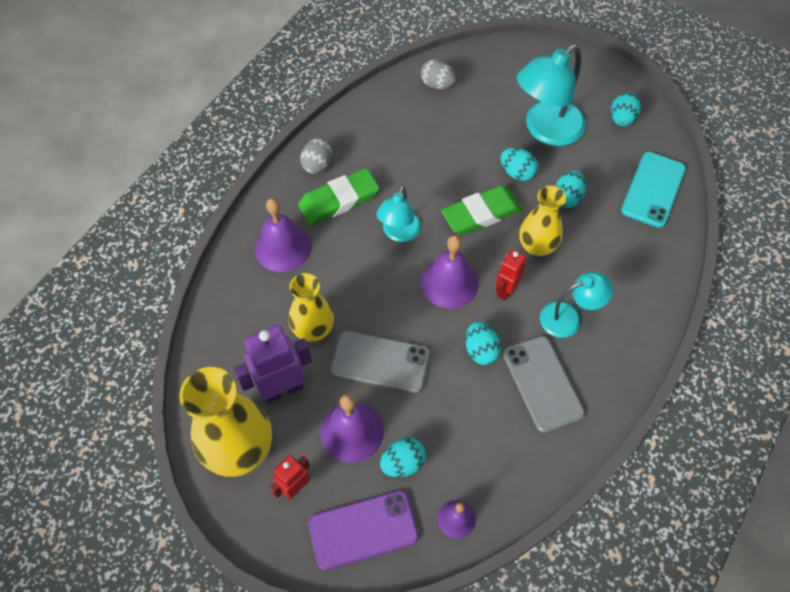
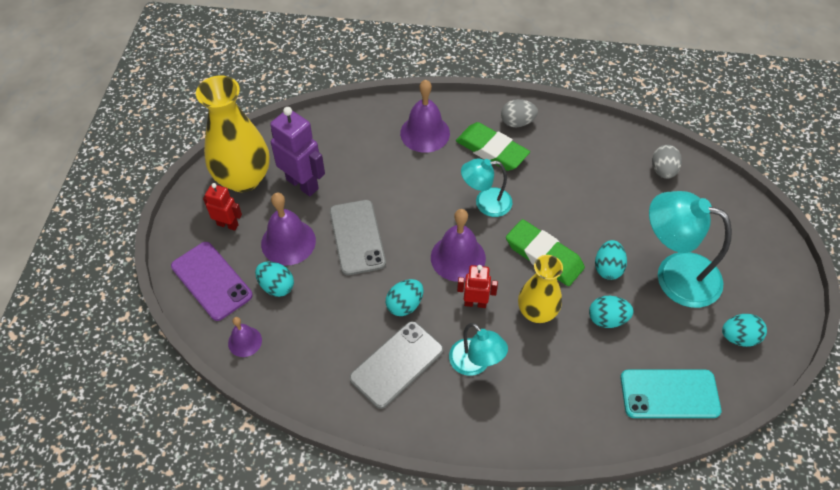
camera: 65 degrees right, 5 degrees down
(313, 329) = (363, 182): yellow vase -> none

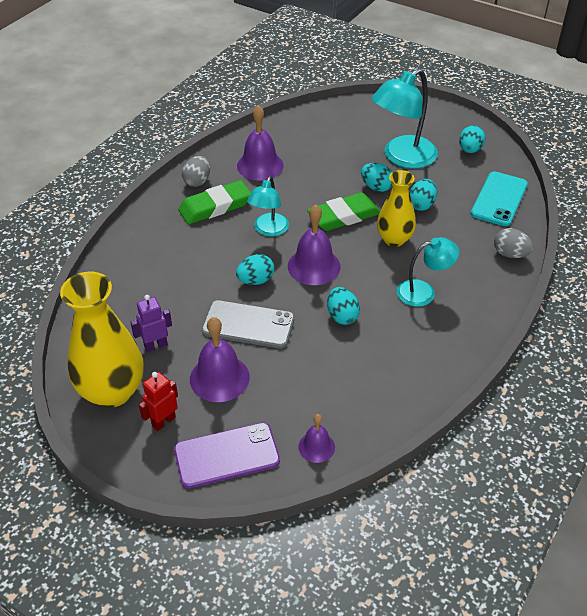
camera: 65 degrees left, 10 degrees down
(276, 286) = (266, 402): turquoise egg -> turquoise egg (256, 280)
(302, 184) = (155, 345): purple robot -> purple robot, size x0.59
(397, 364) = (399, 341): grey phone -> none
(425, 133) = (162, 240): purple bell -> purple bell (260, 165)
(475, 303) = (365, 271): red robot -> none
(663, 171) = (306, 126): grey egg -> grey egg (510, 254)

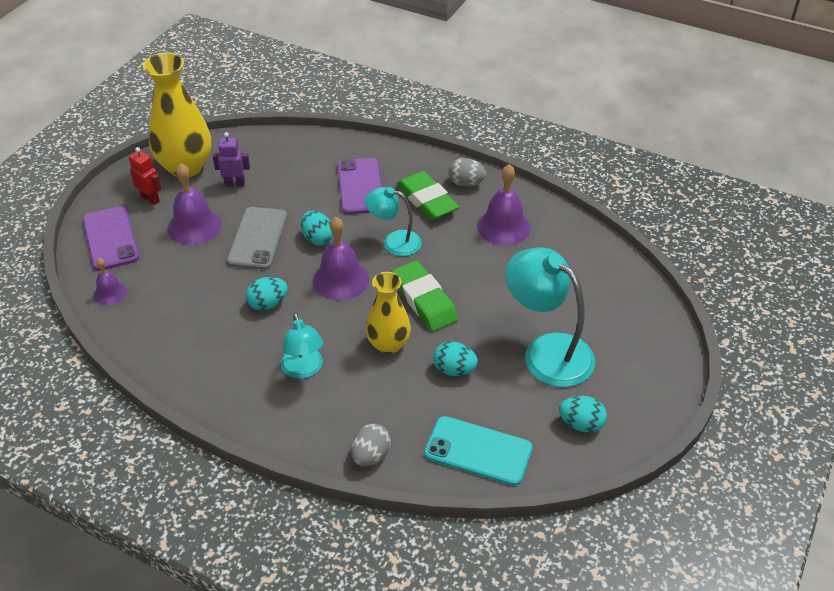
camera: 85 degrees right, 0 degrees up
(155, 345) = (235, 184): purple robot -> purple robot turned 60 degrees counterclockwise
(185, 249) = (360, 186): none -> purple phone
(376, 187) = (481, 327): turquoise egg -> none

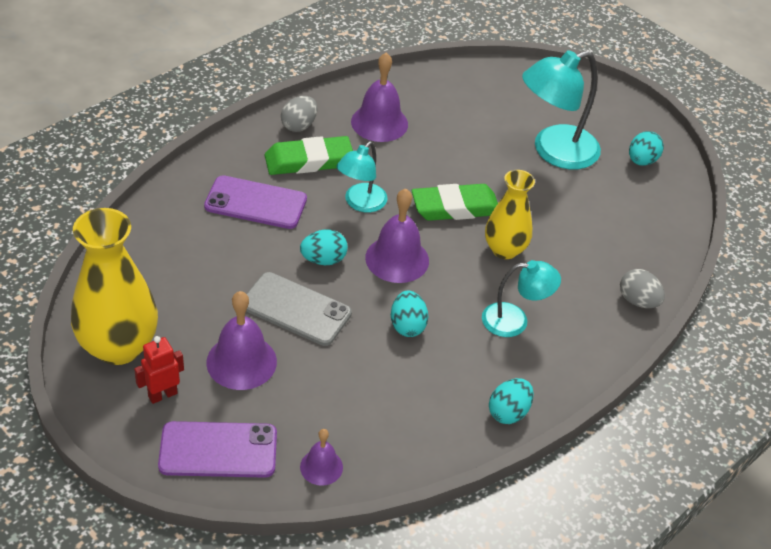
camera: 75 degrees left, 0 degrees up
(235, 184) = (184, 307): purple robot -> none
(454, 370) = (554, 215): turquoise egg -> turquoise egg (508, 412)
(478, 451) = (652, 230): turquoise phone -> none

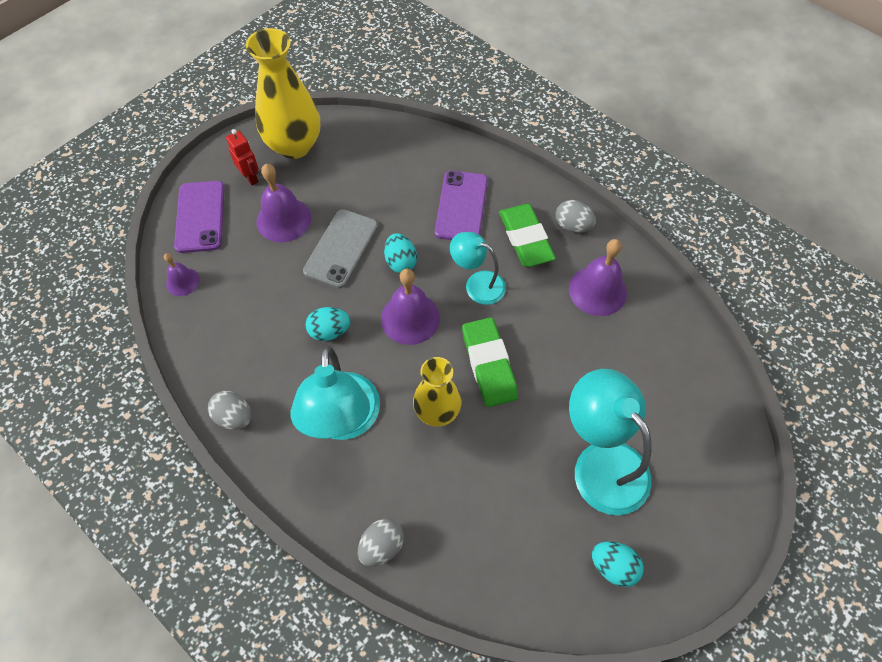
camera: 90 degrees right, 15 degrees up
(508, 412) = (234, 417): turquoise egg -> grey egg
(514, 321) = (343, 421): turquoise lamp -> turquoise lamp, size x1.67

